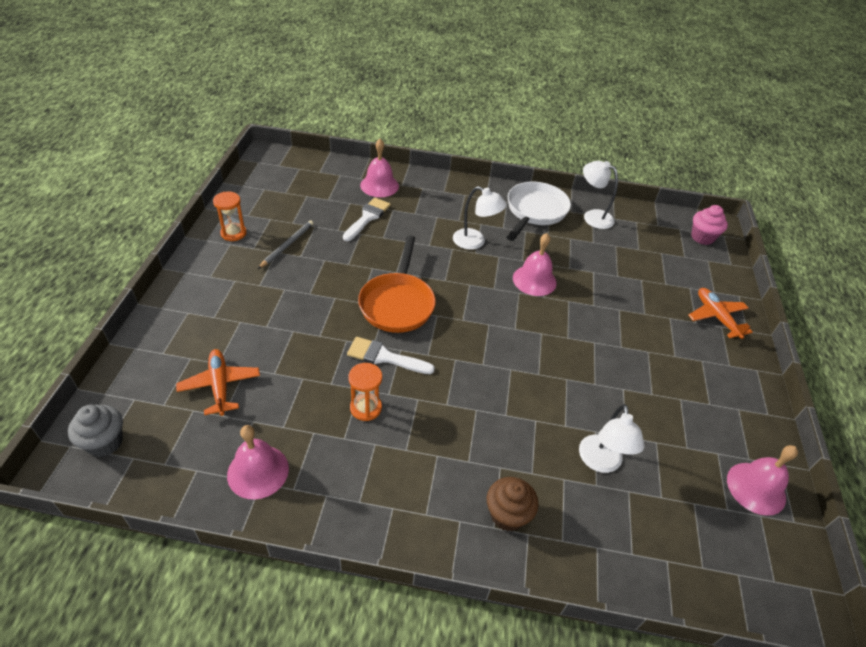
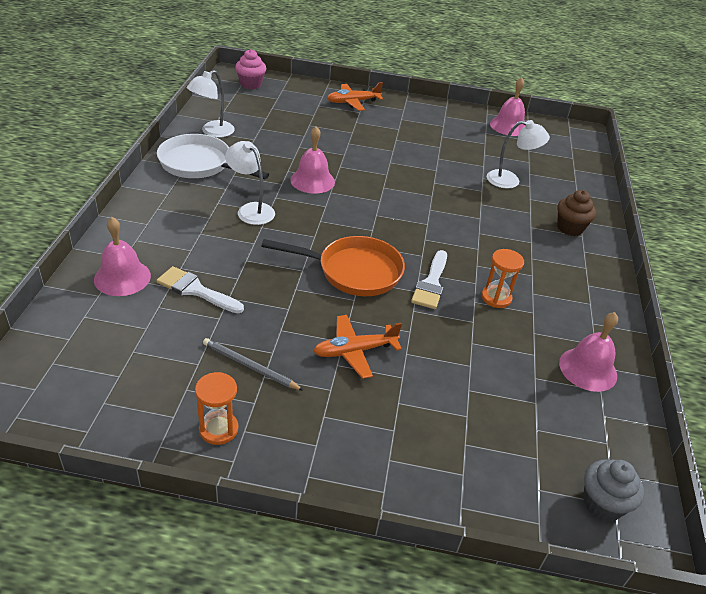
camera: 90 degrees left, 5 degrees down
(220, 385) = (498, 410): orange plane -> orange plane (354, 351)
(475, 242) = (251, 210): white lamp -> white lamp turned 75 degrees counterclockwise

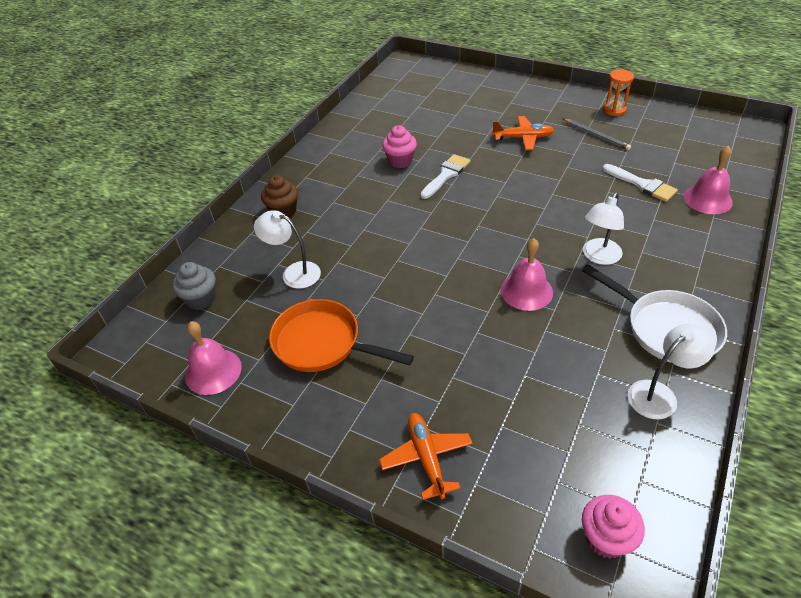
camera: 155 degrees left, 5 degrees up
(251, 210) = (598, 257): white lamp -> white lamp turned 60 degrees clockwise
(353, 102) = (426, 457): orange plane -> orange plane turned 105 degrees counterclockwise
(354, 271) = (508, 189): orange pan -> orange pan (322, 343)
(496, 298) = (400, 161): orange hourglass -> pink cupcake
(588, 369) = (370, 118): pink bell -> none
(602, 504) = (415, 71): grey cupcake -> grey cupcake (201, 299)

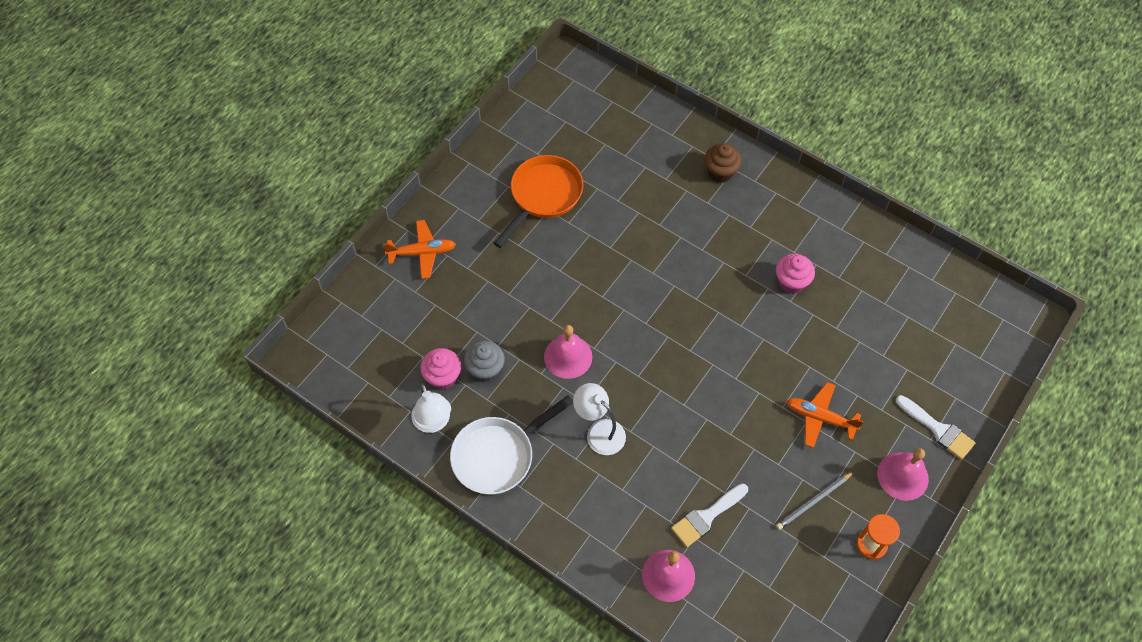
camera: 95 degrees right, 15 degrees up
(201, 299) = (612, 113): grey cupcake -> grey cupcake (485, 369)
(213, 371) = (532, 124): pink bell -> pink bell (902, 476)
(294, 273) = (631, 179): white lamp -> none
(446, 175) = (758, 323): white brush -> white brush (938, 429)
(523, 138) = (820, 418): orange plane -> orange plane turned 105 degrees clockwise
(606, 538) = (335, 346): pink cupcake -> pink cupcake (443, 377)

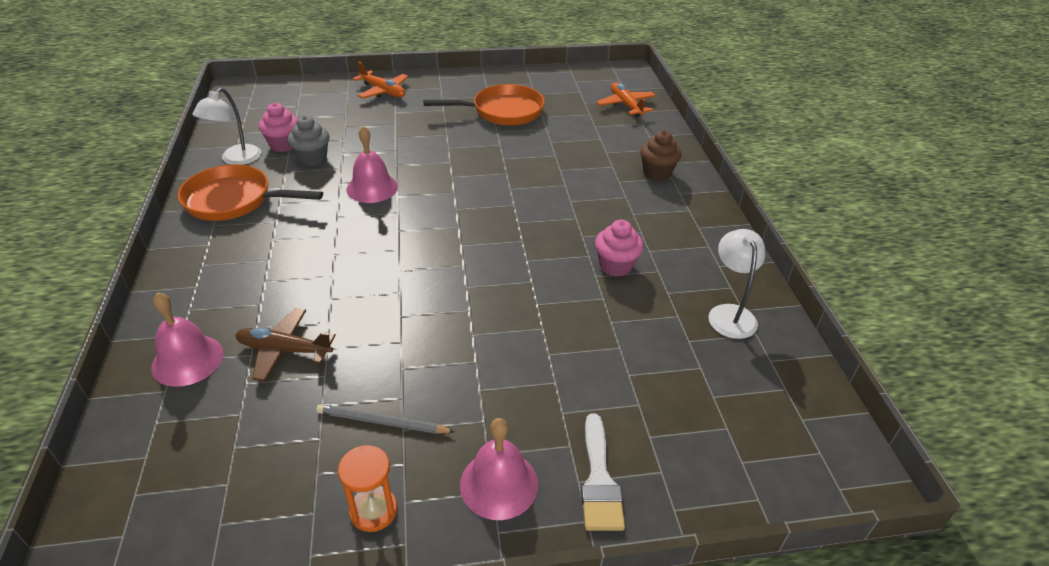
camera: 45 degrees right, 20 degrees down
(498, 455) = (234, 200): white pan -> orange pan
(599, 431) = (314, 238): white lamp -> white lamp (730, 313)
(706, 517) = (284, 350): white brush -> brown plane
(820, 418) = (492, 368): orange plane -> orange plane (626, 105)

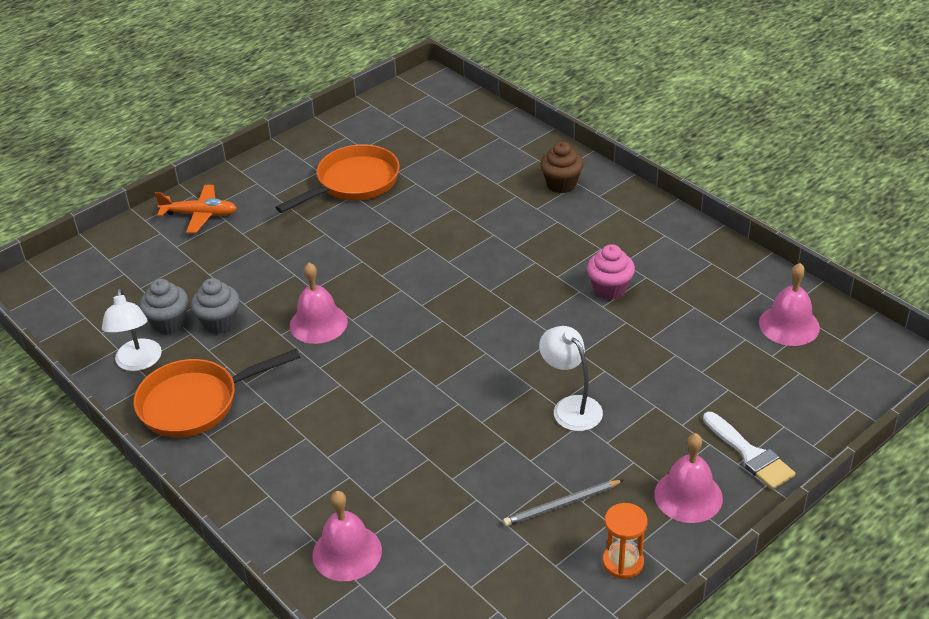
camera: 30 degrees left, 0 degrees up
(284, 145) = (169, 323): pink cupcake -> grey cupcake
(284, 350) = (419, 499): brown plane -> none
(626, 105) = (465, 123): orange plane -> none
(730, 313) = (729, 285): white lamp -> white lamp (571, 407)
(757, 377) = (789, 325): none -> pink bell

